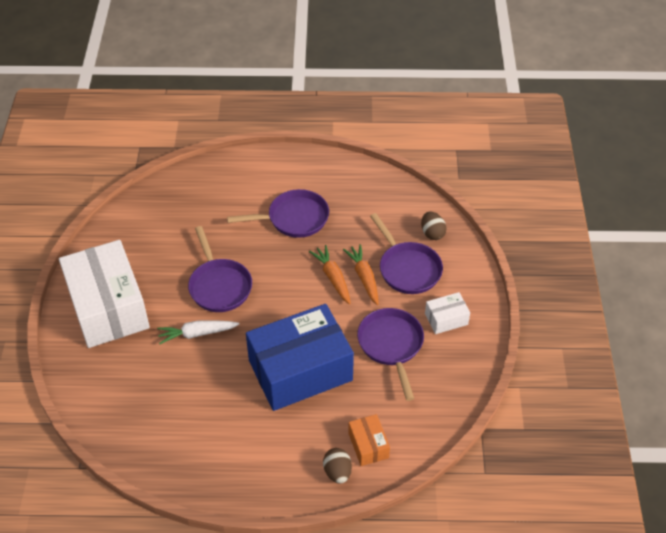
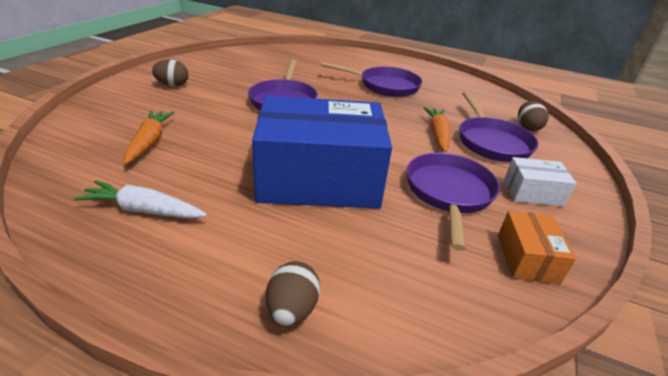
camera: 20 degrees right, 15 degrees down
(108, 307) = (172, 85): white box -> brown egg
(197, 334) = (232, 120): white carrot -> white carrot (144, 210)
(333, 278) = (402, 126): orange carrot -> orange carrot (149, 142)
(368, 445) = (364, 291): orange box -> orange box (527, 258)

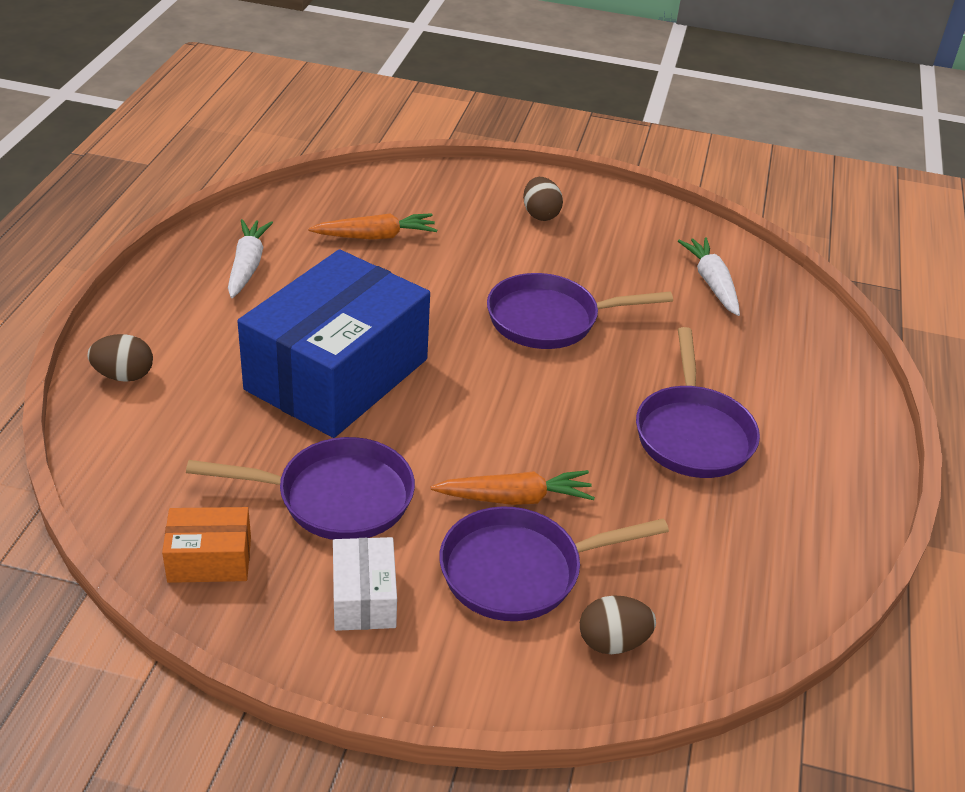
camera: 80 degrees right, 5 degrees up
(270, 60) = (711, 283): none -> white carrot
(319, 178) = (337, 374): blue box -> blue box turned 45 degrees clockwise

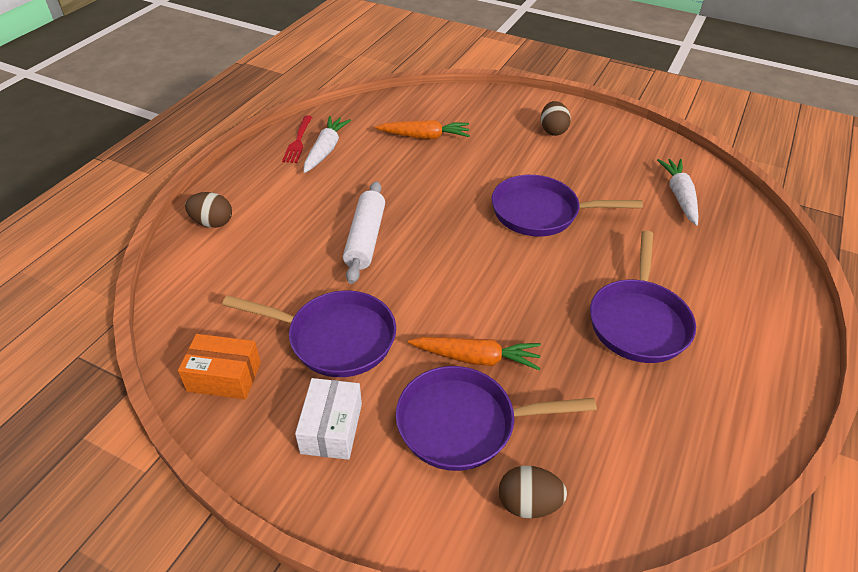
camera: 15 degrees right, 5 degrees up
(205, 257) = (298, 141): none -> red fork
(337, 374) = (365, 239): blue box -> white rolling pin

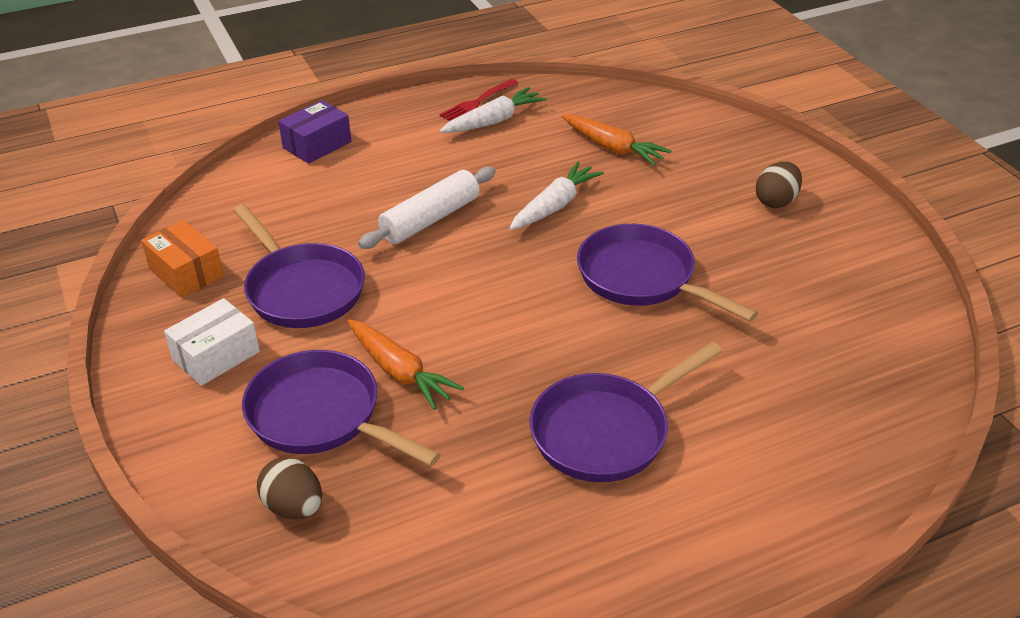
camera: 40 degrees right, 5 degrees down
(212, 223) = (317, 145): brown egg -> purple box
(679, 196) = (843, 340): white carrot -> white carrot (555, 206)

